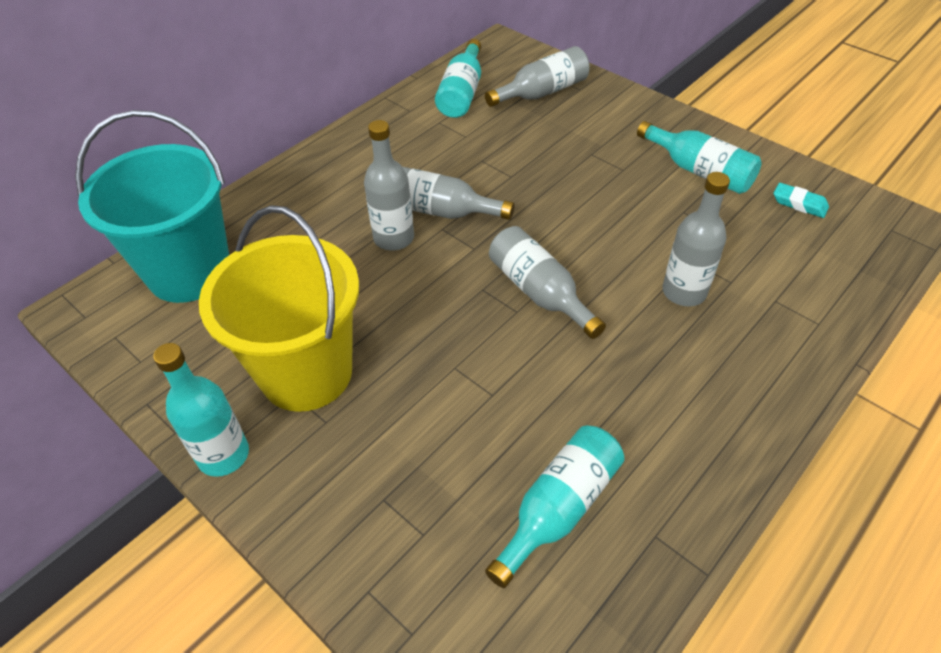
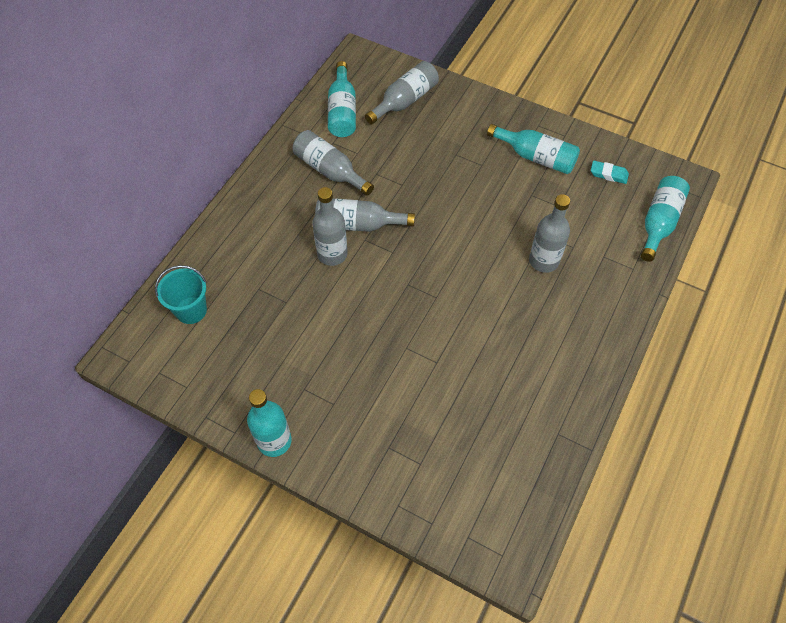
camera: 15 degrees left, 10 degrees up
(189, 272) = (191, 310): turquoise bucket -> turquoise bucket, size x0.51
(306, 373) = (307, 372): yellow bucket -> none
(539, 292) = (447, 279): grey bottle -> grey bottle (330, 171)
(558, 508) = (497, 429): turquoise bottle -> turquoise bottle (659, 223)

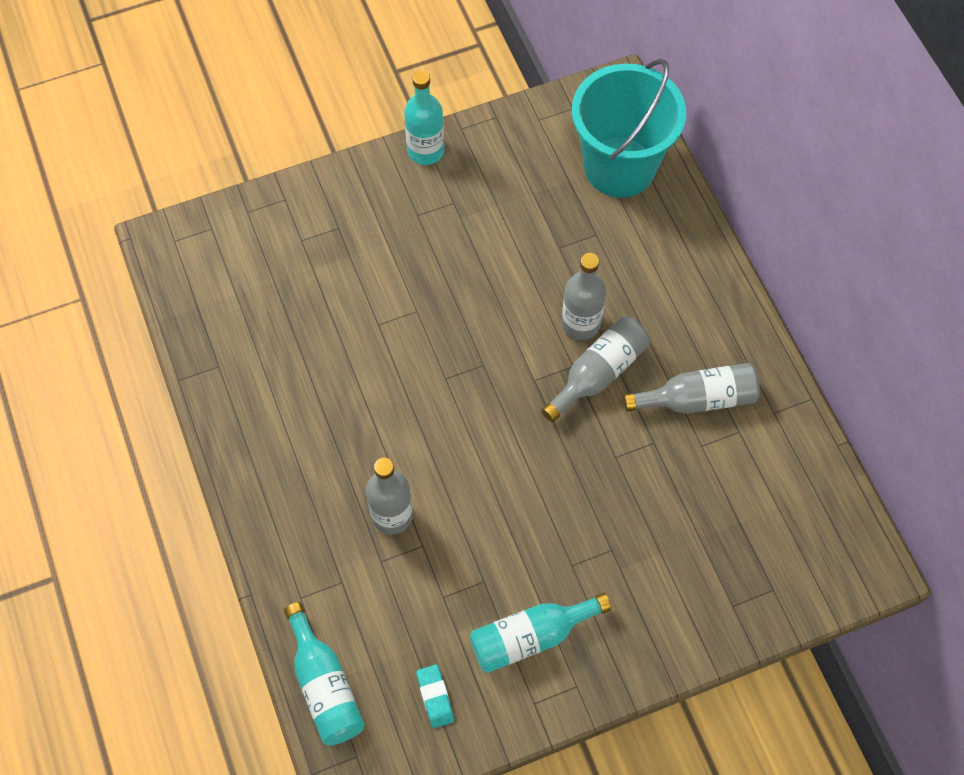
camera: 130 degrees right, 5 degrees up
(191, 310) = (619, 167): turquoise bucket -> turquoise bucket, size x1.96
(342, 111) = (783, 477): turquoise bottle -> none
(404, 101) = (744, 561): grey bottle -> none
(608, 174) = (435, 697): turquoise eraser -> turquoise eraser turned 75 degrees counterclockwise

